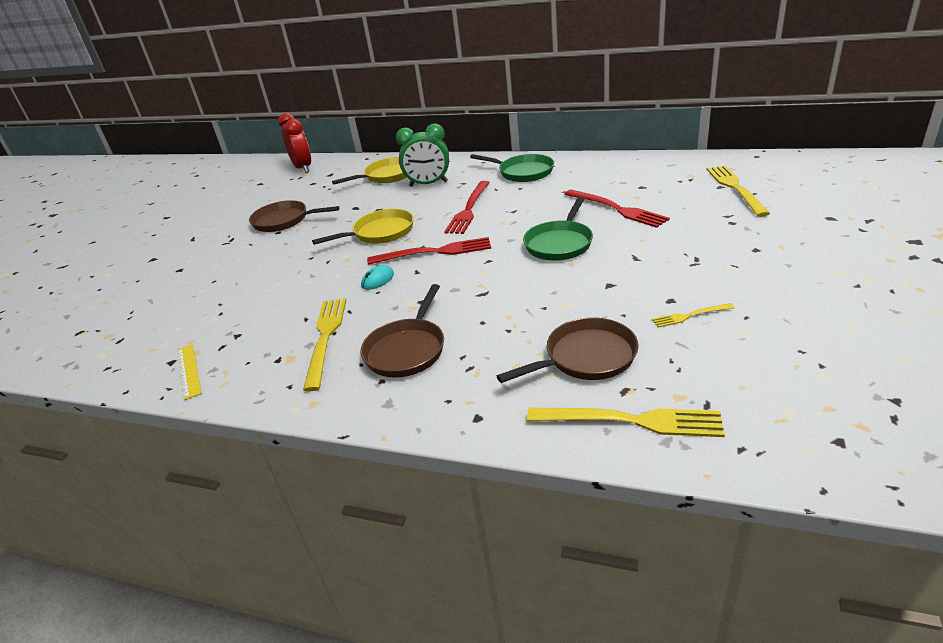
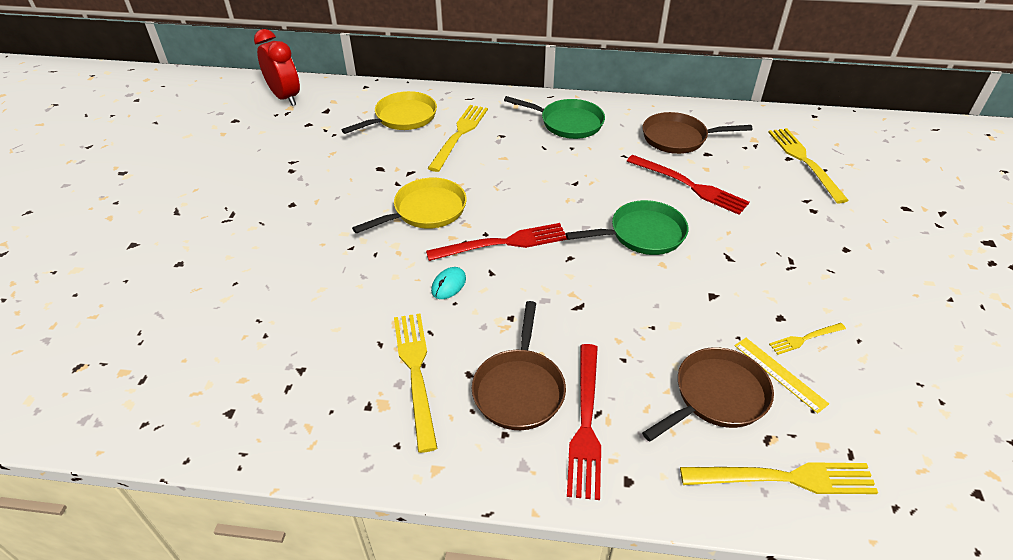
camera: 15 degrees left, 10 degrees up
(188, 371) = (259, 426): yellow ruler -> yellow ruler (779, 374)
(284, 221) = (293, 186): brown pan -> brown pan (678, 138)
(428, 184) = (459, 135): green clock -> yellow fork
(469, 209) = (522, 178): red fork -> red fork (585, 423)
(560, 243) = (642, 234): green pan -> green pan turned 120 degrees counterclockwise

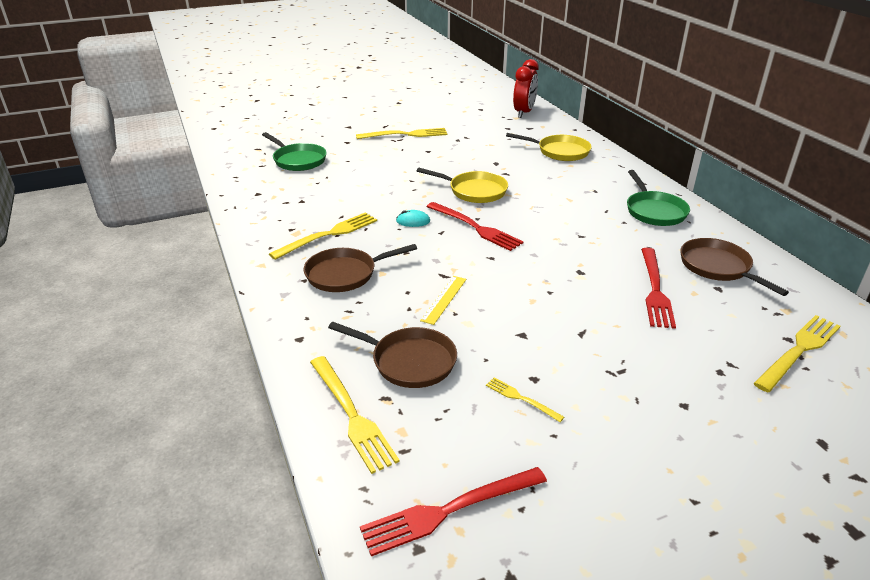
camera: 60 degrees right, 10 degrees down
(459, 135) = (571, 176): yellow fork -> yellow fork (405, 134)
(585, 423) = (336, 308): red fork -> red fork (449, 510)
(642, 234) = (557, 282): green pan -> green pan (298, 160)
(779, 374) = (463, 391): yellow ruler -> yellow ruler (444, 299)

